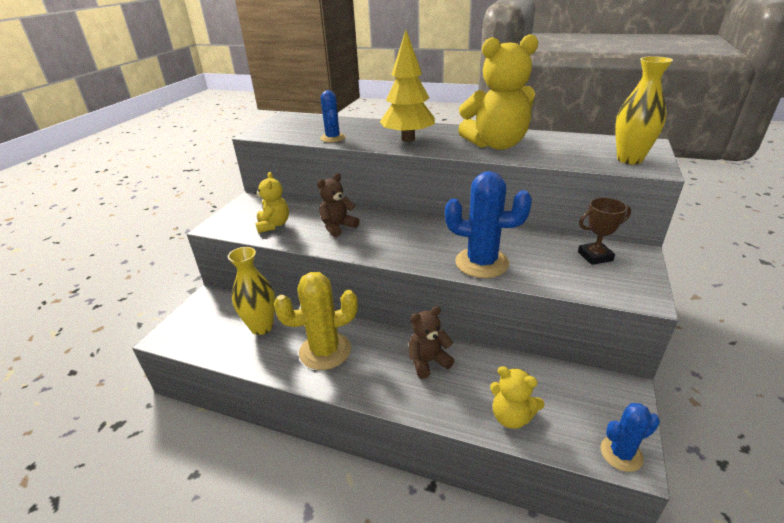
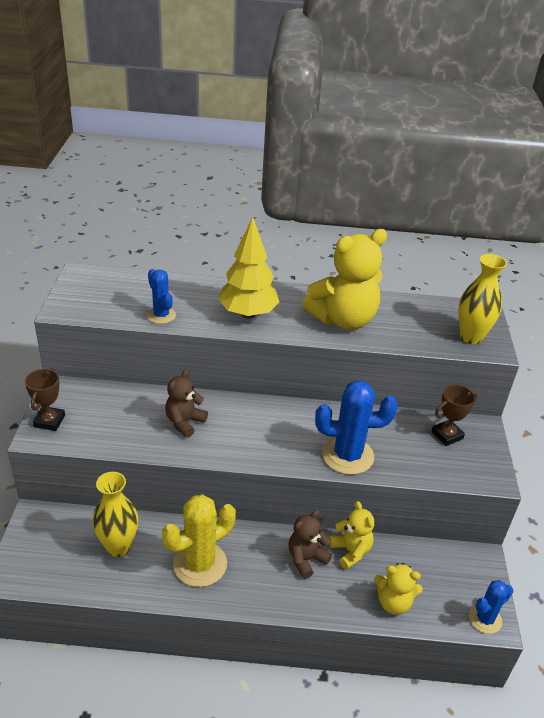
camera: 20 degrees left, 5 degrees up
(229, 218) = (49, 421): none -> brown trophy
(273, 225) = (109, 427): yellow teddy bear -> yellow teddy bear (350, 551)

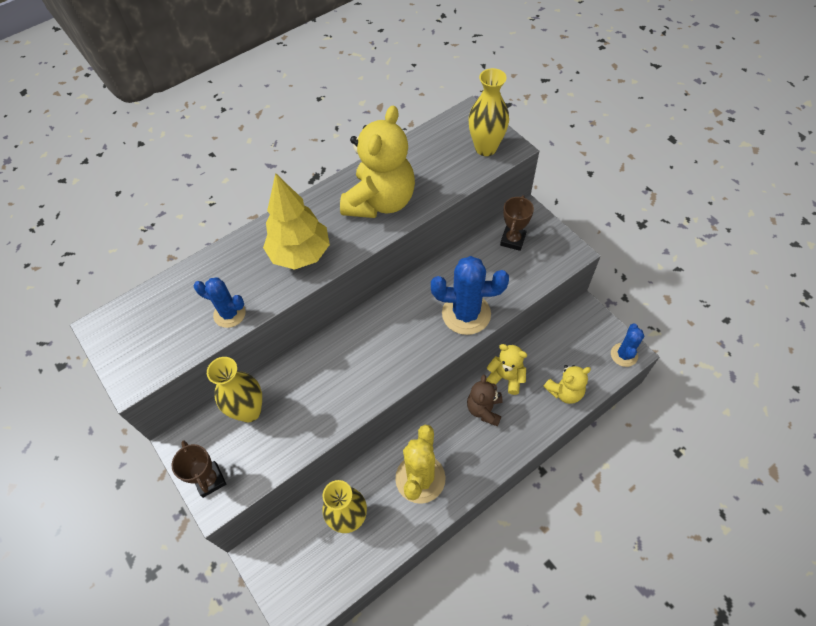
camera: 35 degrees left, 20 degrees up
(120, 402) = (249, 411): none -> yellow vase
(184, 422) = (321, 386): brown teddy bear -> none
(347, 455) = (466, 314): blue cactus -> blue cactus turned 45 degrees clockwise

